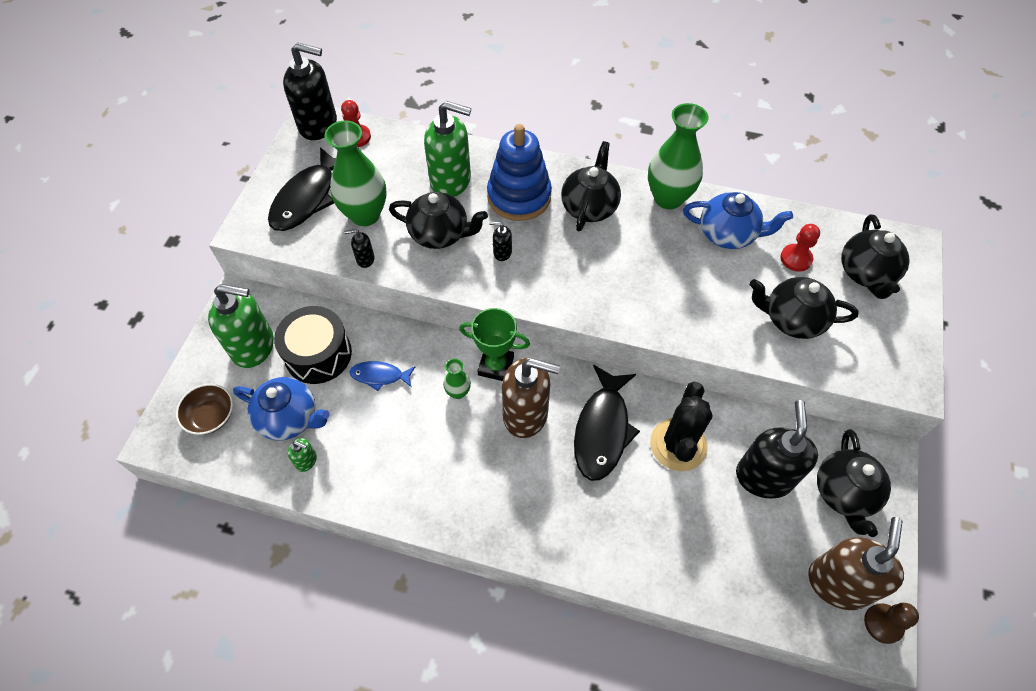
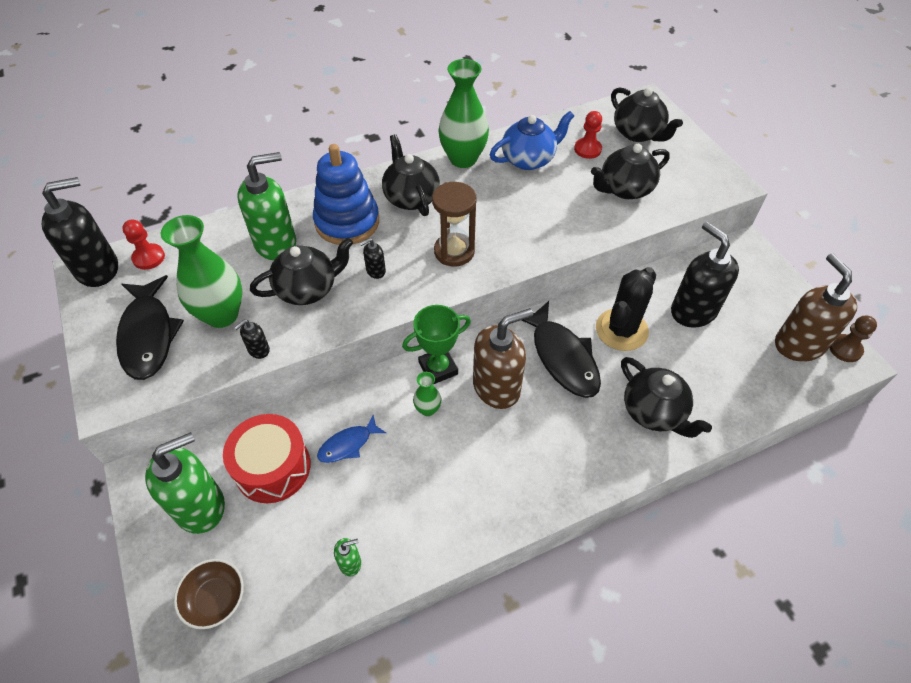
camera: 40 degrees left, 5 degrees down
(289, 418) = (298, 540): blue teapot -> none
(318, 354) = (273, 467): black drum -> red drum
(579, 277) = (454, 251): none -> brown hourglass
(678, 445) = (621, 330): black cactus -> black cactus turned 60 degrees clockwise
(844, 493) = (746, 286): black teapot -> black teapot (654, 412)

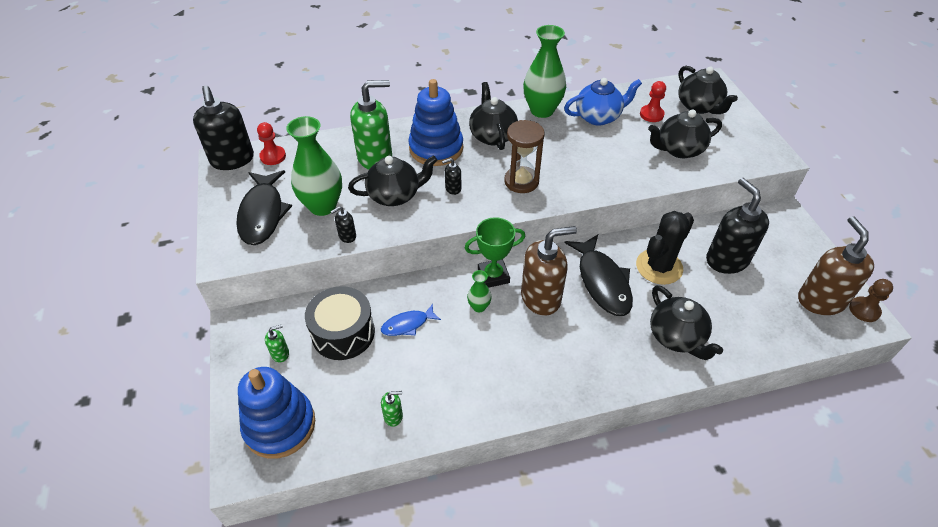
camera: 10 degrees right, 5 degrees down
(98, 269) = (232, 160): black soap dispenser -> black soap dispenser turned 90 degrees clockwise
(200, 506) = (280, 353): green soap dispenser -> green soap dispenser, size x0.43
(215, 598) = (280, 425): brown bowl -> blue stacking toy
(273, 467) = (343, 333): red drum -> black drum

